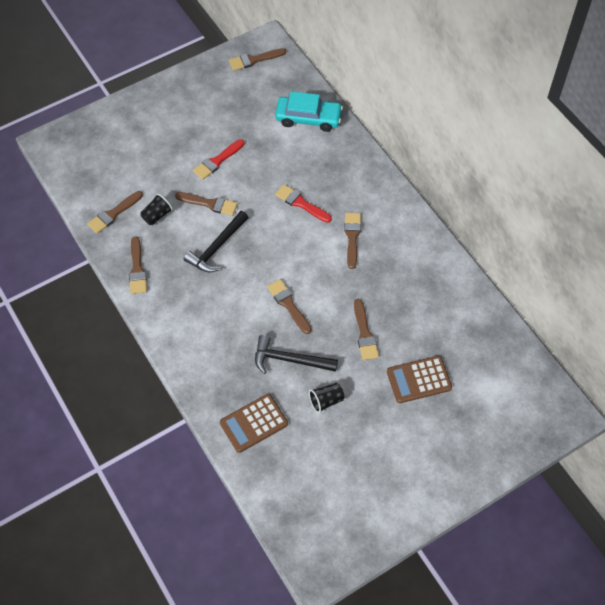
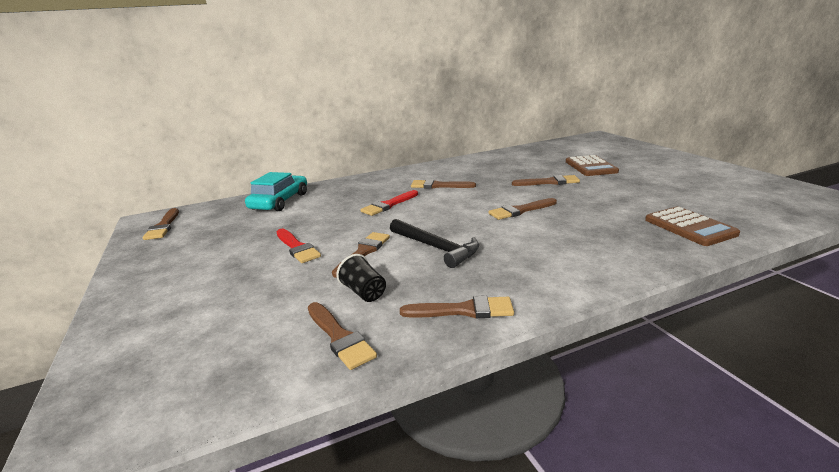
camera: 80 degrees left, 35 degrees down
(290, 360) = (592, 210): black hammer -> none
(326, 401) = (634, 196): black cup -> none

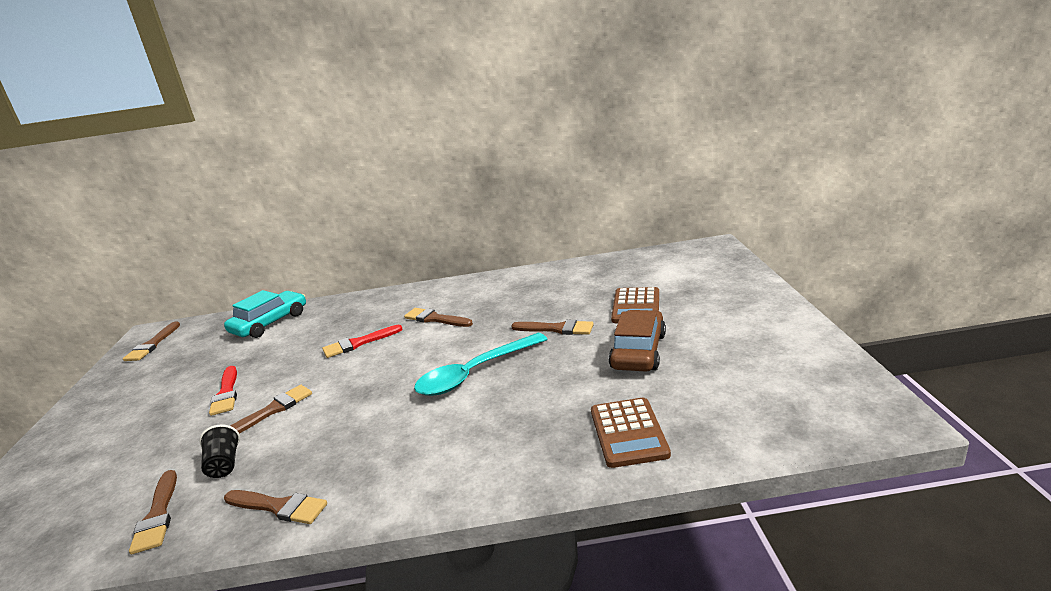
camera: 20 degrees right, 0 degrees up
(436, 247) = (339, 416): black hammer -> none
(520, 210) = (475, 373): brown brush -> turquoise spoon
(629, 187) = (638, 351): none -> brown car

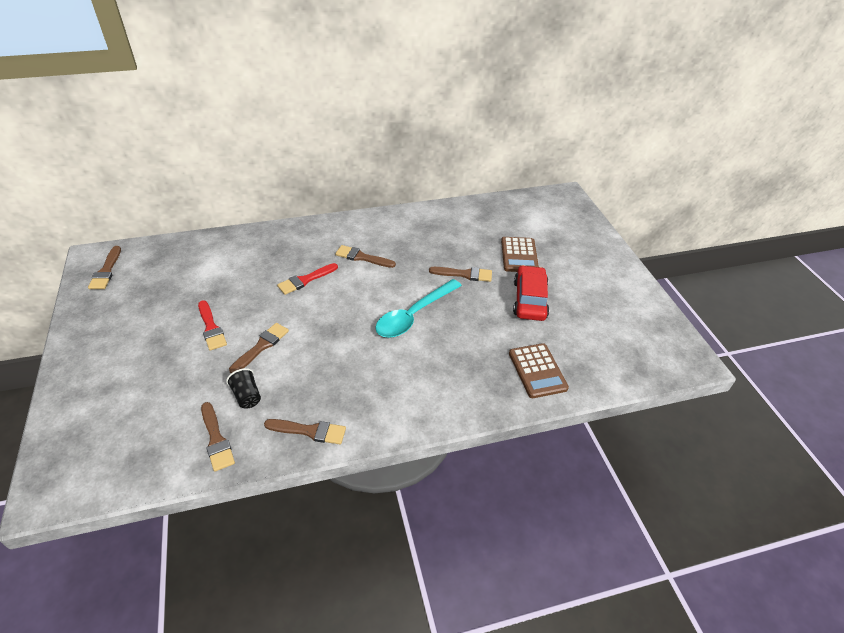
camera: 15 degrees left, 20 degrees up
(270, 323) = (212, 252): turquoise car -> none
(638, 351) = (529, 299): brown car -> red car

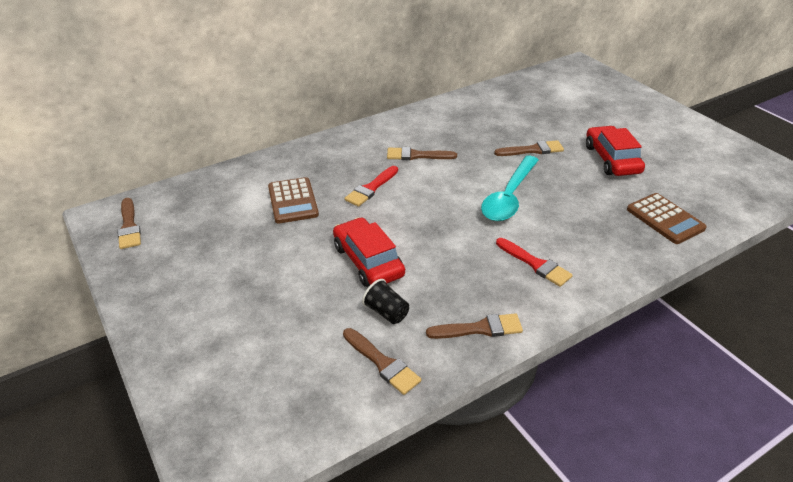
camera: 15 degrees left, 5 degrees down
(211, 328) = (297, 256): red brush -> red brush (535, 264)
(261, 346) = (368, 261): brown brush -> red car
(519, 255) = (573, 123): brown calculator -> brown calculator (293, 201)

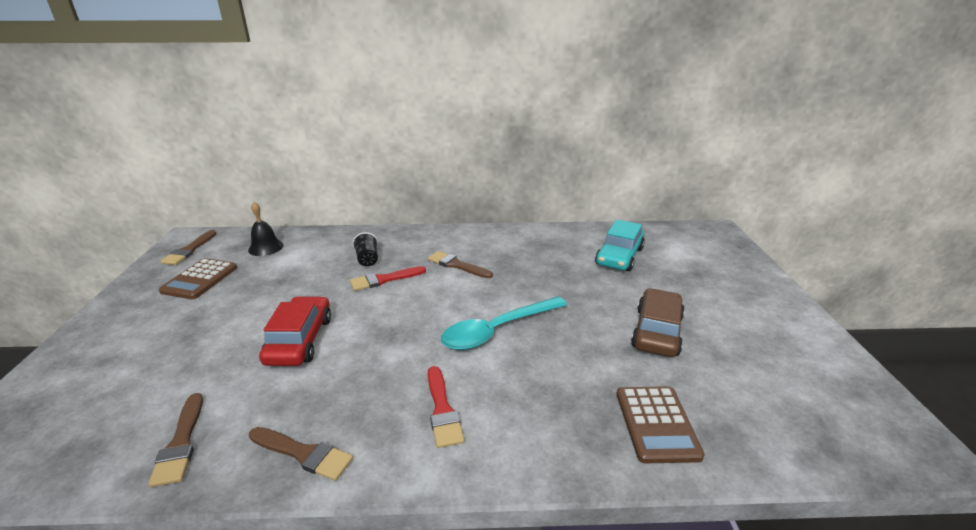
camera: 30 degrees right, 10 degrees down
(212, 197) = (266, 247): none -> black bell
(293, 201) = (313, 269): brown calculator -> brown calculator (200, 279)
(386, 312) = (250, 394): black cup -> black cup (367, 259)
(532, 108) = (619, 256): none -> turquoise car
(532, 150) = (575, 294): brown brush -> none
(612, 159) = (657, 331): red car -> brown car

